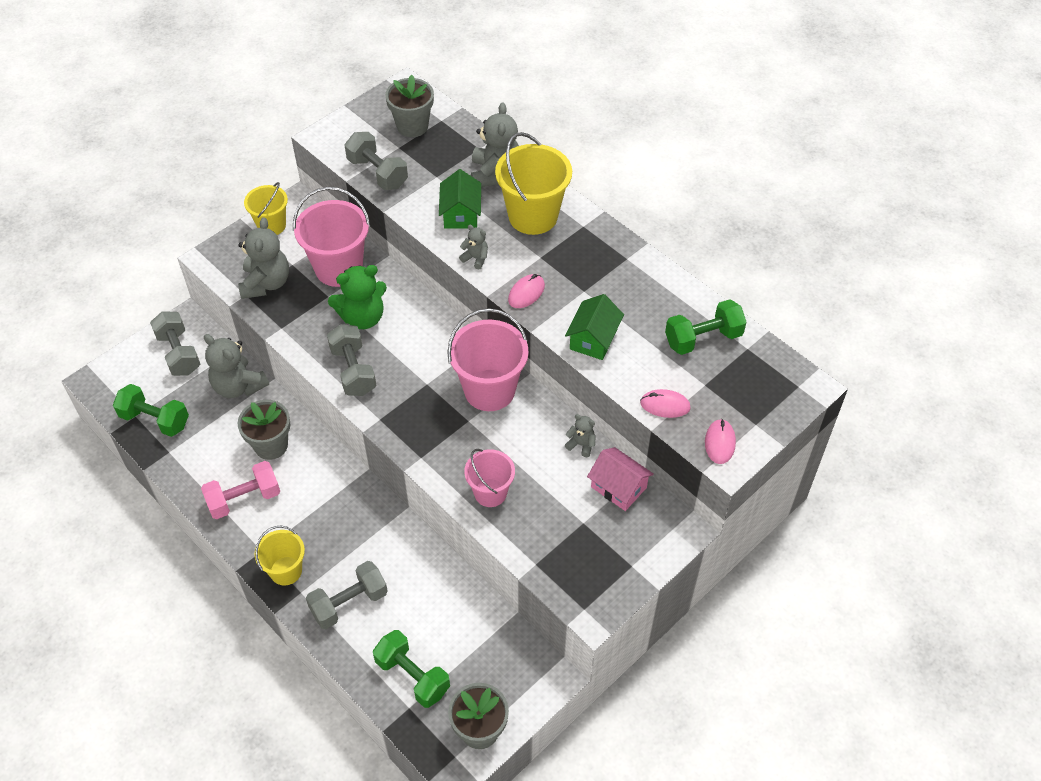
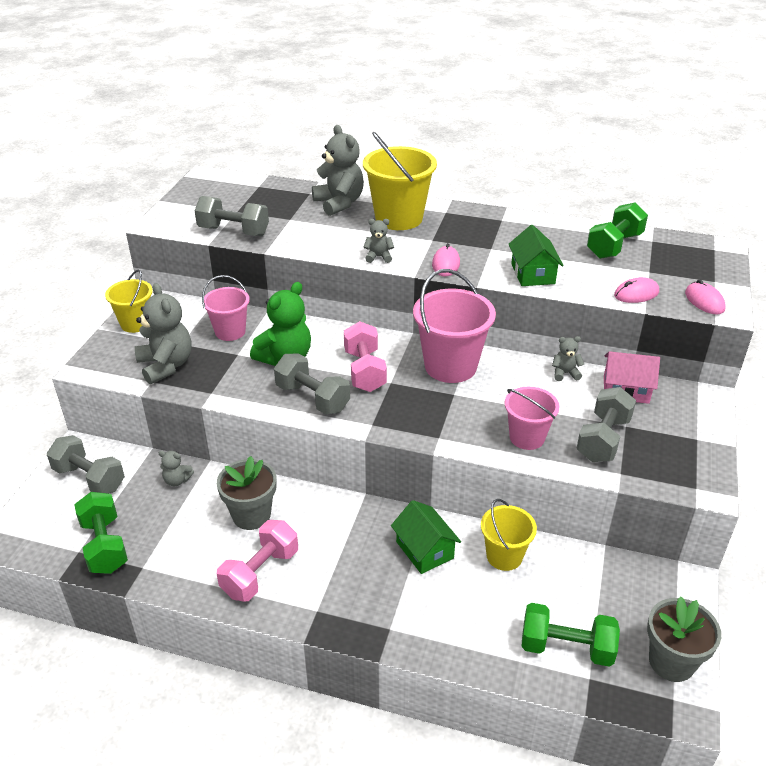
camera: 30 degrees left, 15 degrees down
(155, 420) = (104, 545): green dumbbell -> green dumbbell turned 75 degrees clockwise
(238, 386) = (177, 480): grey teddy bear -> grey teddy bear, size x0.49
(286, 570) = (358, 616): yellow bucket -> yellow bucket (504, 556)
(339, 268) = (230, 331): pink bucket -> pink bucket, size x0.61
(349, 603) = (446, 614): grey dumbbell -> grey dumbbell (603, 439)
(412, 126) = (236, 196): grey flower pot -> none
(415, 362) = (365, 371): none -> pink dumbbell
(461, 214) = (336, 234): green house -> green house (424, 550)

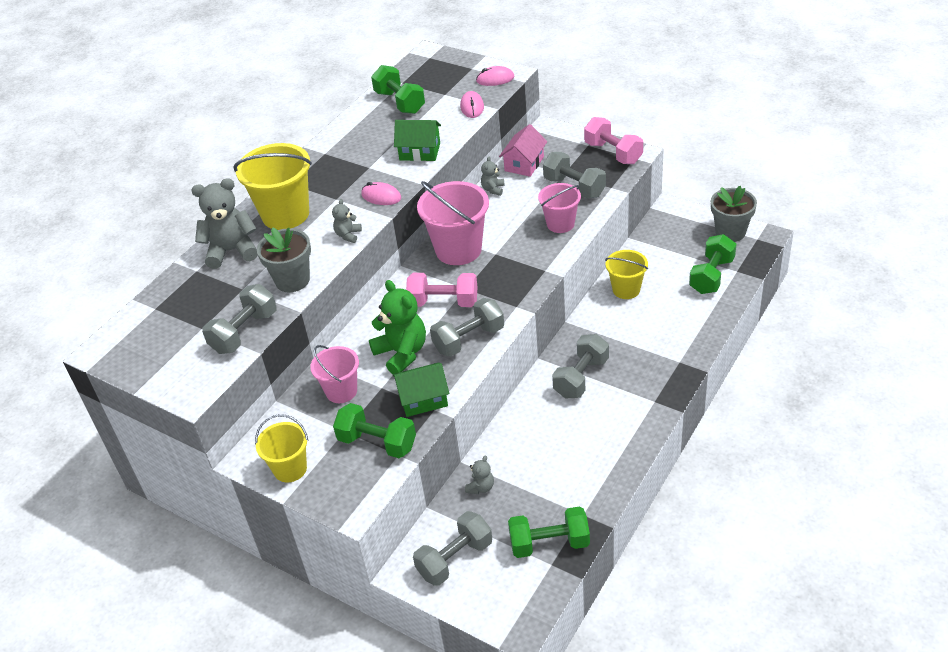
camera: 70 degrees left, 5 degrees up
(166, 365) = (377, 443): grey teddy bear -> green dumbbell
(251, 515) = (542, 435): grey flower pot -> grey flower pot (292, 280)
(260, 573) = (608, 433): pink dumbbell -> pink dumbbell (613, 153)
(342, 535) = (581, 377): none -> grey dumbbell
(424, 550) = (609, 331): green house -> green house (423, 399)

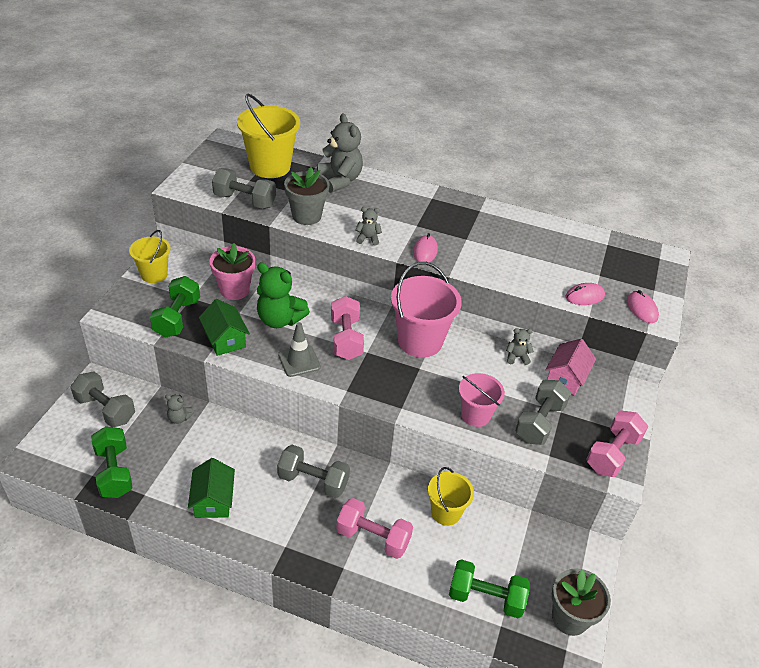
camera: 70 degrees right, 0 degrees up
(285, 214) = (390, 200): yellow bucket -> yellow bucket (270, 167)
(341, 391) = (234, 290): pink bucket -> pink flower pot
(400, 102) = (573, 246): green dumbbell -> none
(402, 353) = (279, 319): green teddy bear -> green teddy bear turned 75 degrees clockwise
(420, 151) = (498, 268): green house -> green house (213, 500)
(468, 339) = (299, 361): grey dumbbell -> grey traffic cone
(524, 164) = (566, 377): pink house -> pink house turned 75 degrees counterclockwise
(649, 339) = (373, 537): none -> pink dumbbell

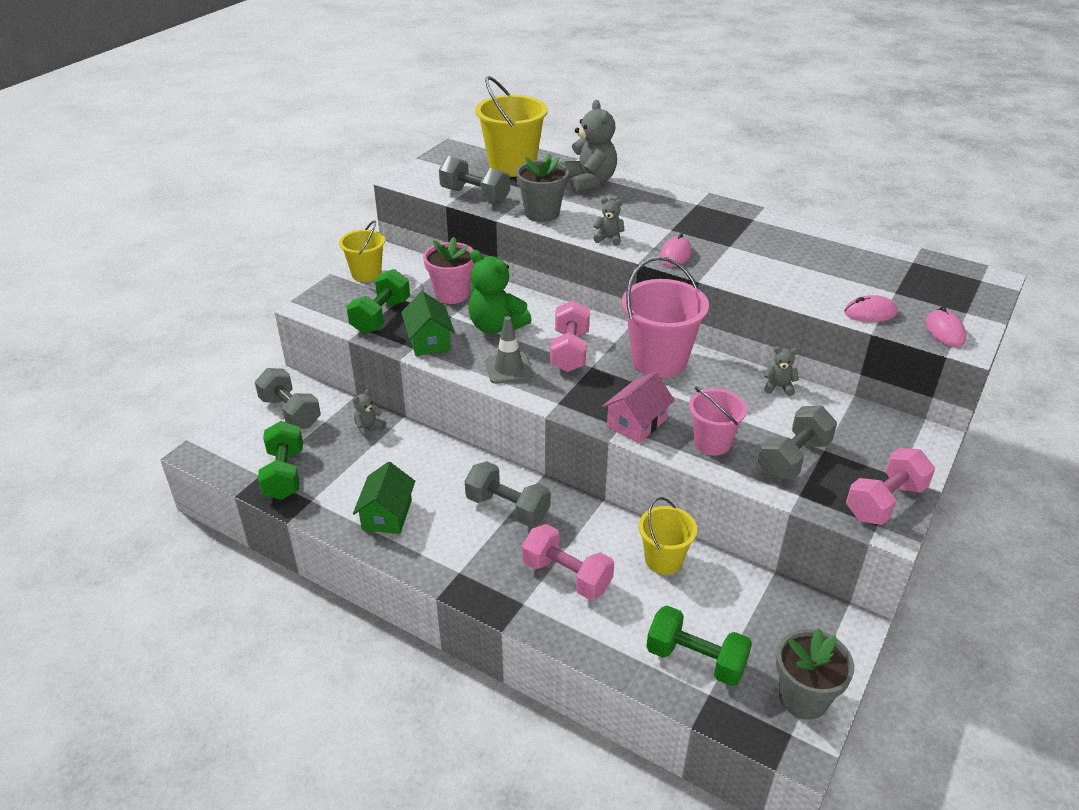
camera: 15 degrees right, 5 degrees down
(179, 418) = (369, 428): grey teddy bear -> grey teddy bear turned 105 degrees clockwise
(566, 377) = (839, 414): pink house -> pink house (636, 423)

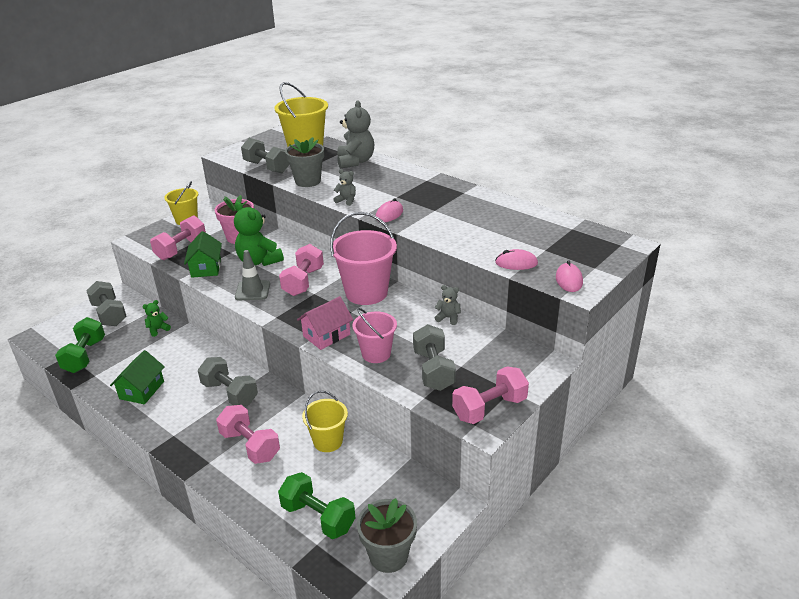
camera: 10 degrees right, 5 degrees down
(369, 428) = (158, 329): grey teddy bear -> green teddy bear
(381, 316) = (181, 249): green dumbbell -> pink dumbbell
(793, 458) = (433, 370): grey dumbbell -> grey dumbbell turned 60 degrees counterclockwise

